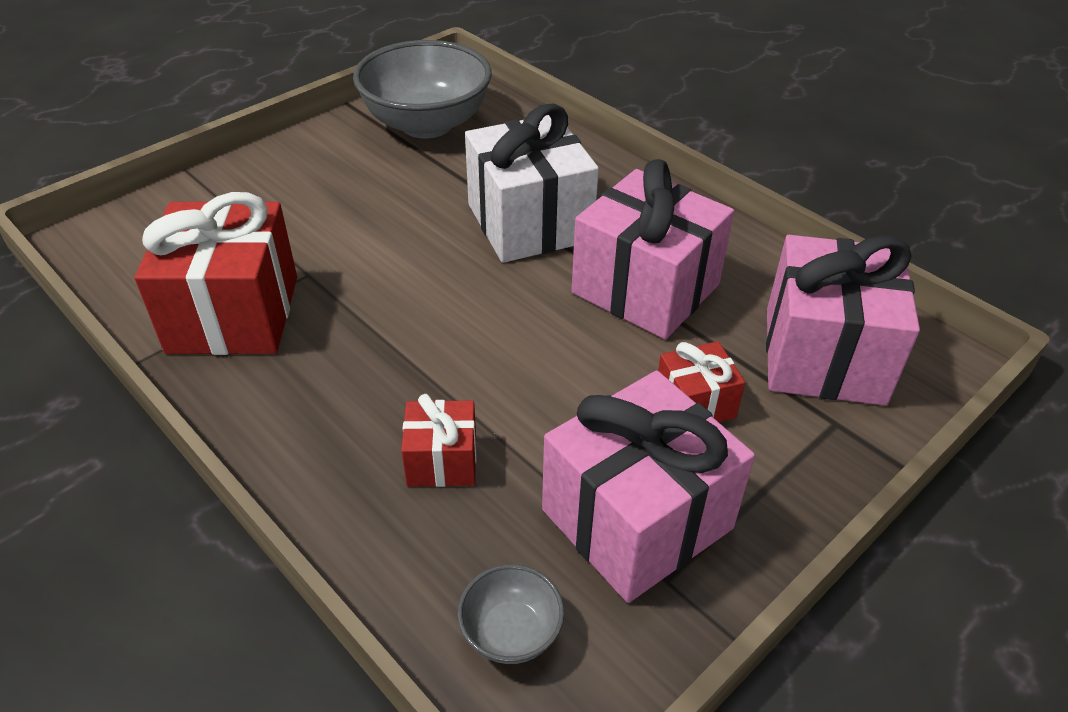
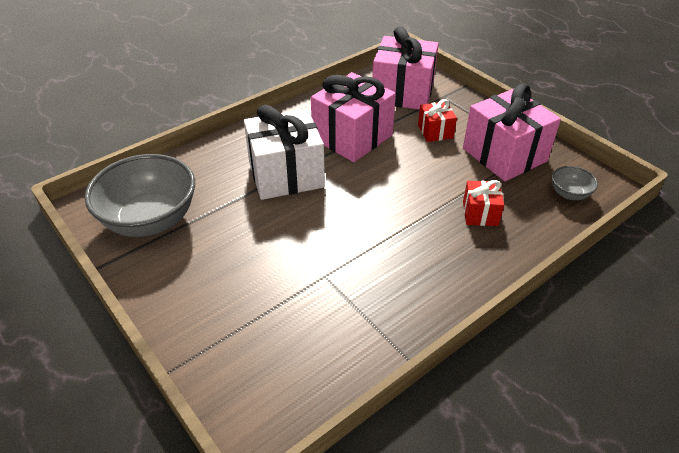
camera: 85 degrees left, 0 degrees up
(233, 314) = (364, 313): red gift -> none

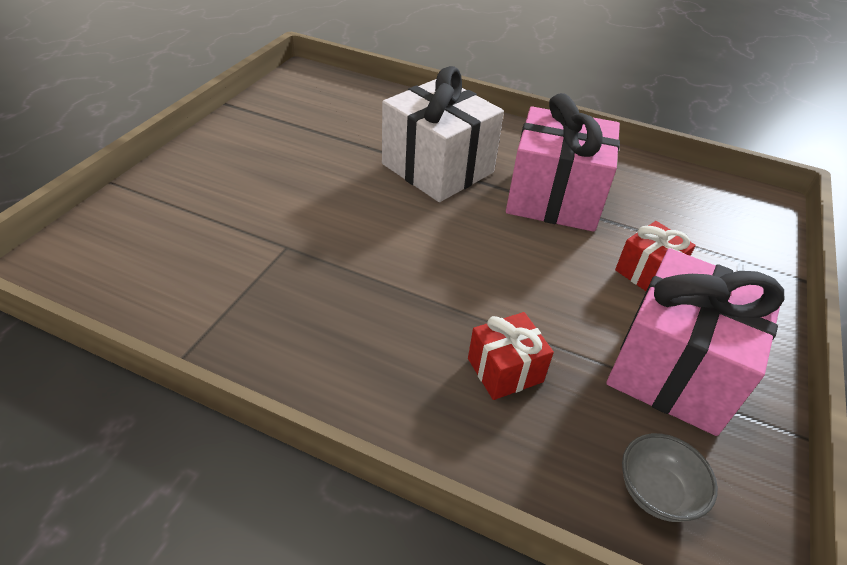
camera: 60 degrees right, 0 degrees up
(150, 220) = (305, 109): grey bowl -> none
(402, 93) = (699, 217): pink gift -> none

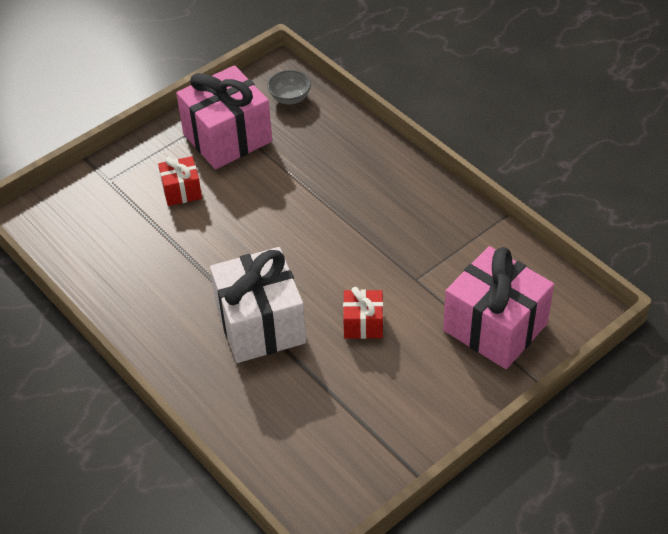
camera: 150 degrees left, 5 degrees up
(505, 370) = (321, 163): red gift -> red gift (363, 324)
(554, 198) = (189, 266): pink gift -> pink gift (495, 327)

